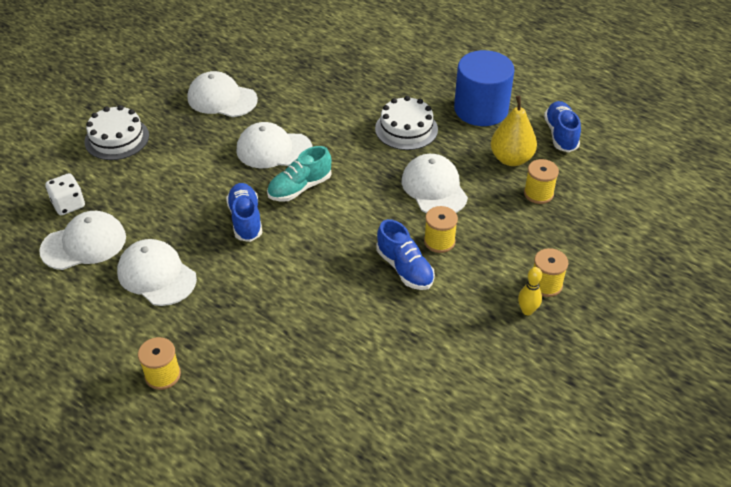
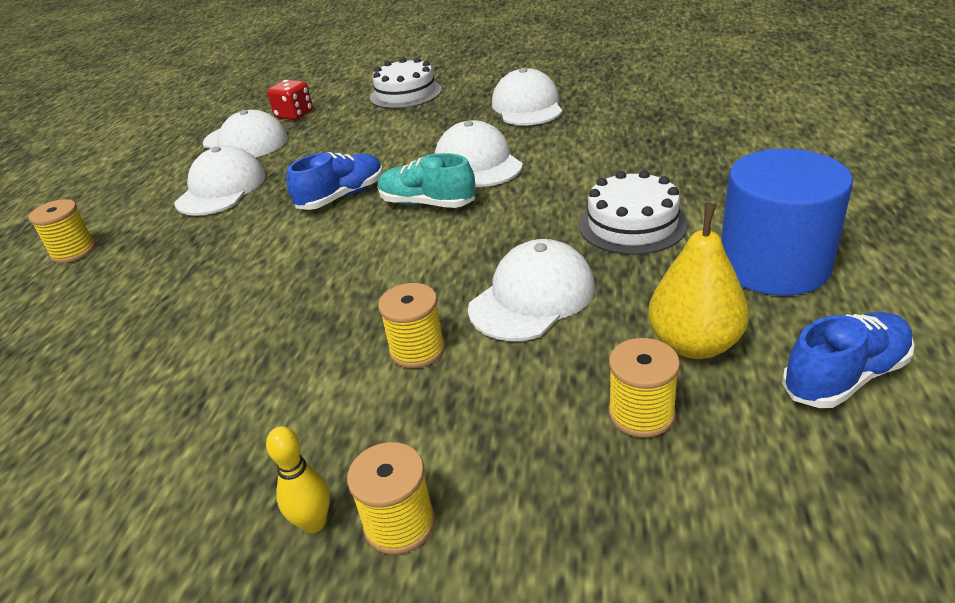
camera: 65 degrees right, 10 degrees down
(68, 204) = (294, 115): white dice -> red dice
(404, 268) = (335, 341): blue shoe -> none

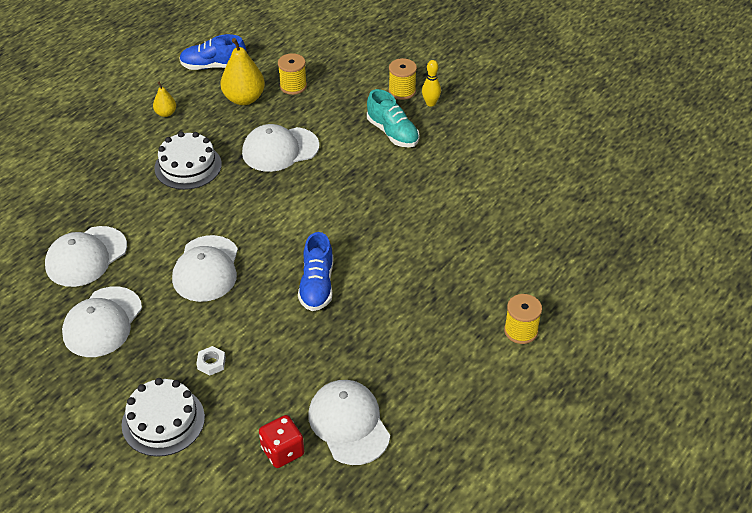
camera: 155 degrees left, 10 degrees up
(221, 189) = (396, 351): white cap -> white cap (86, 257)
(342, 196) = (317, 285): blue shoe -> blue shoe turned 75 degrees counterclockwise
(399, 124) = (211, 363): none -> white nut
(417, 349) = (351, 149): yellow spool -> none
(427, 203) = (271, 245): turquoise shoe -> turquoise shoe (392, 133)
(774, 265) = (166, 113): blue cylinder -> yellow pear

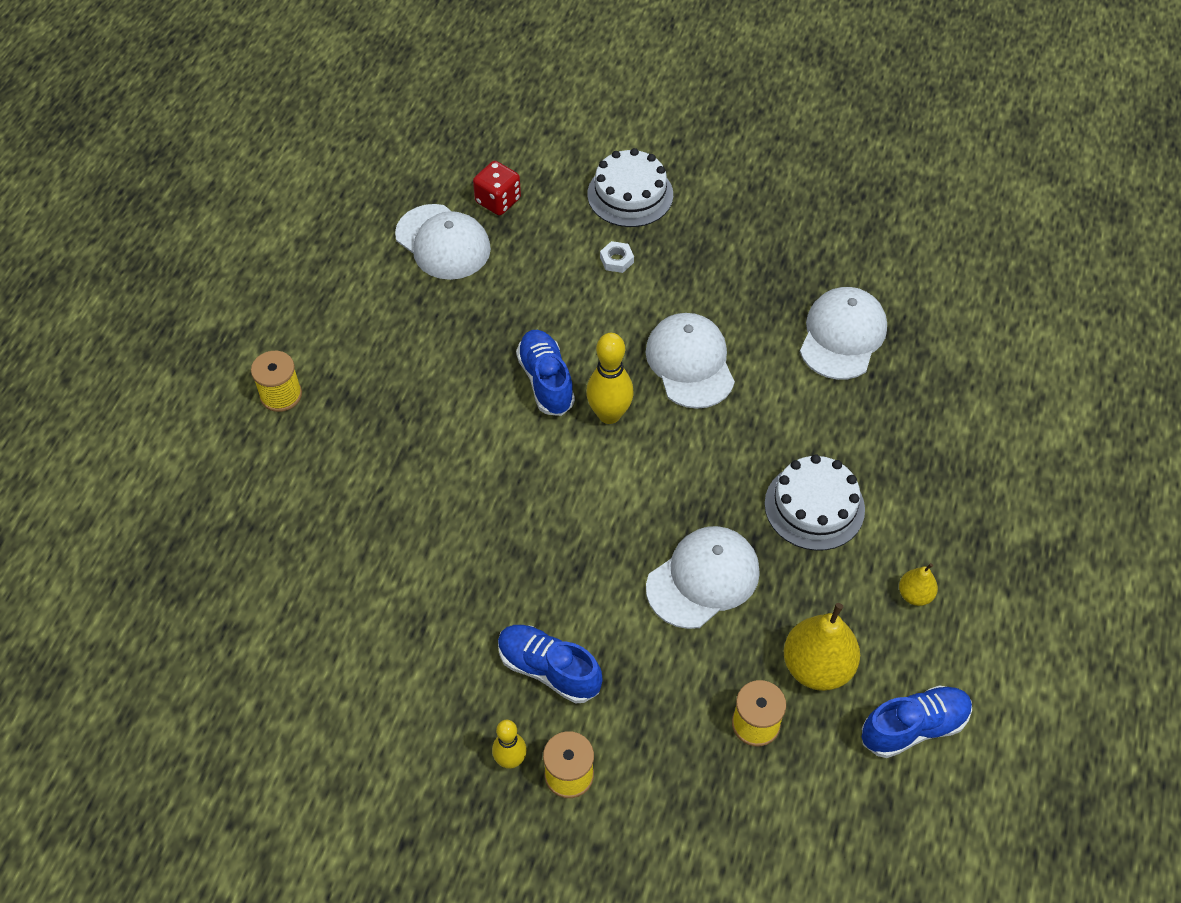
camera: 160 degrees right, 10 degrees up
(102, 322) = (763, 268): white cap -> none
(284, 251) = (609, 414): none -> yellow bowling pin
(392, 133) = (549, 669): turquoise shoe -> blue shoe

